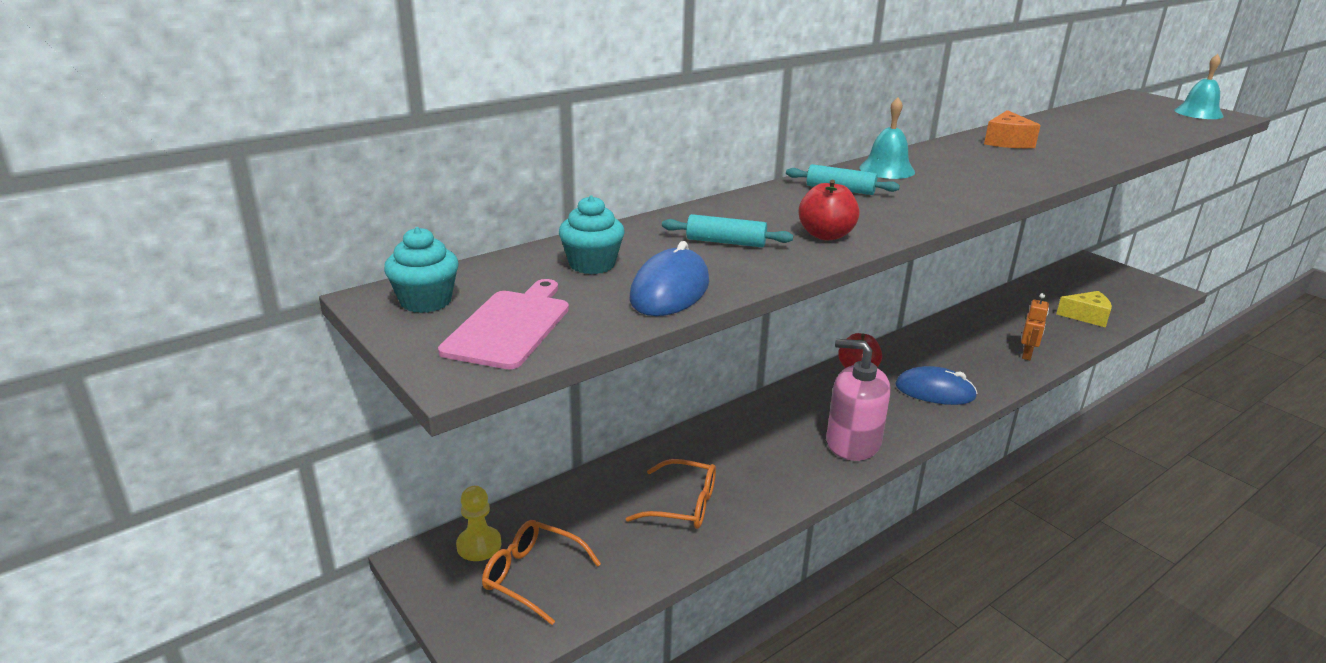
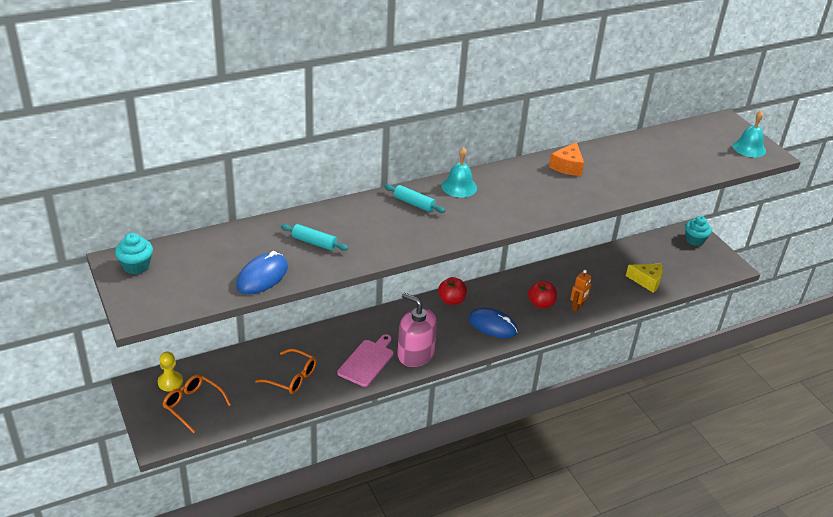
camera: 10 degrees right, 10 degrees up
(510, 326) = (171, 290): pink cutting board -> pink cutting board (367, 361)
(592, 264) = (231, 250): turquoise cupcake -> turquoise cupcake (695, 240)
(826, 235) = (375, 245): red apple -> red apple (541, 304)

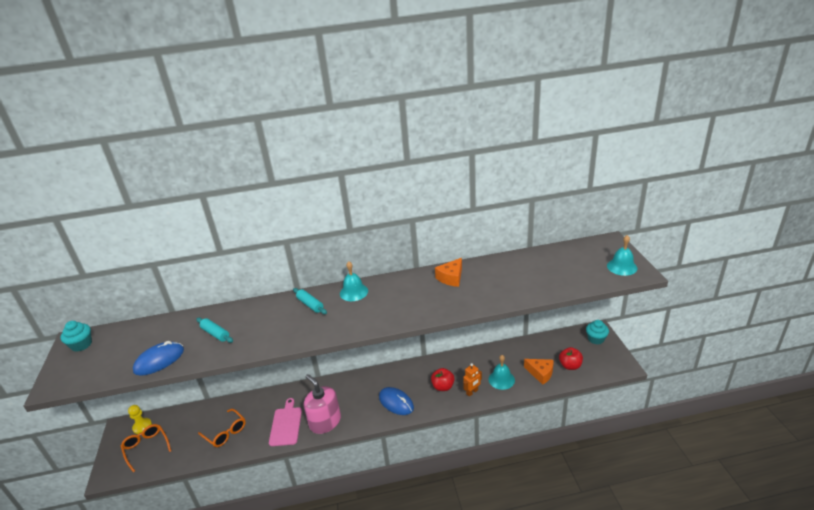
camera: 20 degrees right, 5 degrees down
(367, 361) = (286, 424): pink cutting board -> pink cutting board turned 45 degrees counterclockwise
(451, 300) = (373, 377): red apple -> red apple (570, 366)
(605, 291) = (501, 379): none -> turquoise bell
(647, 281) = (540, 373): yellow cheese -> orange cheese

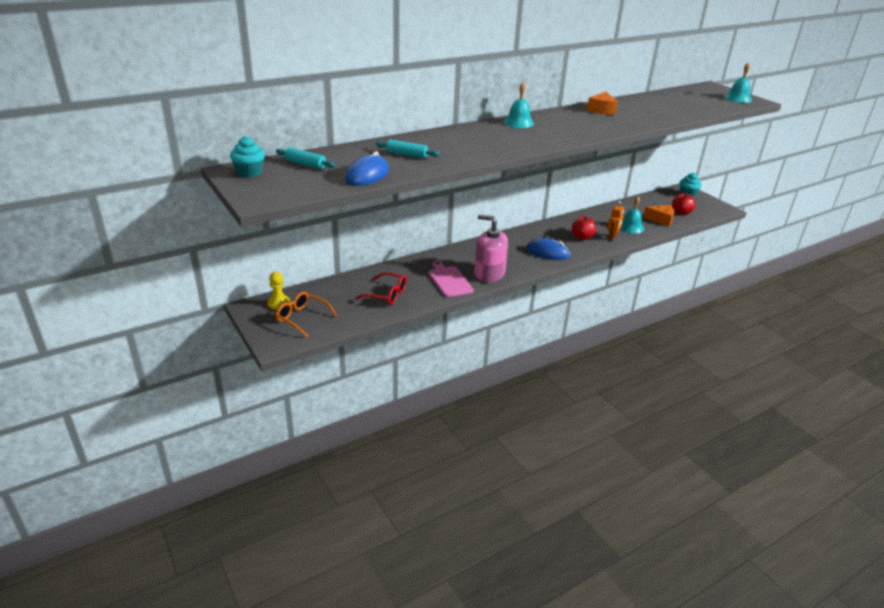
camera: 25 degrees left, 0 degrees up
(225, 432) = (387, 294): orange glasses -> red glasses
(310, 305) = (484, 132): turquoise rolling pin -> turquoise rolling pin (305, 164)

